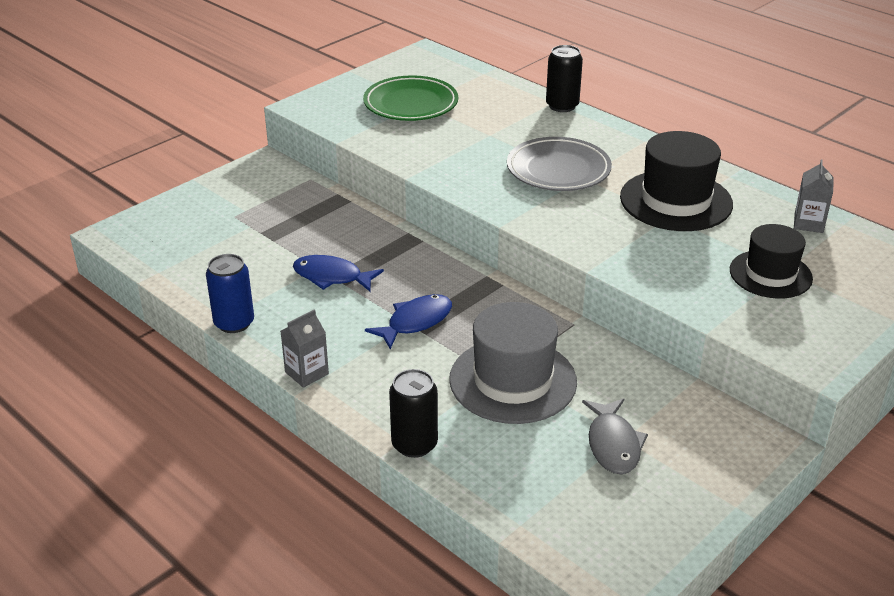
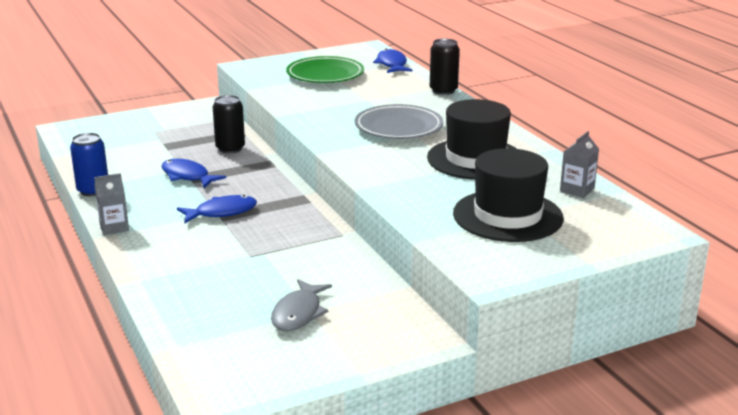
camera: 20 degrees right, 10 degrees down
(414, 444) = (148, 283): black can -> black can (230, 148)
(473, 75) = (392, 64): none -> blue fish
(513, 380) = (259, 260): grey hat -> none
(770, 274) = (507, 216): black hat -> black hat, size x1.50

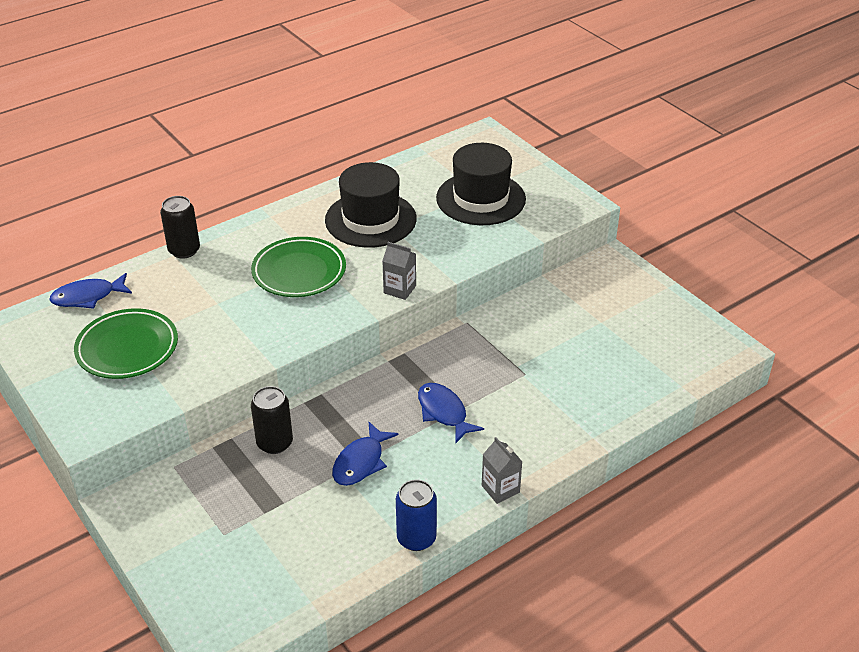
camera: 100 degrees left, 15 degrees up
(298, 313) = (606, 328): grey fish -> none
(398, 127) = (299, 272): grey plate -> green plate
(577, 190) = (422, 167): grey carton -> grey carton (399, 289)

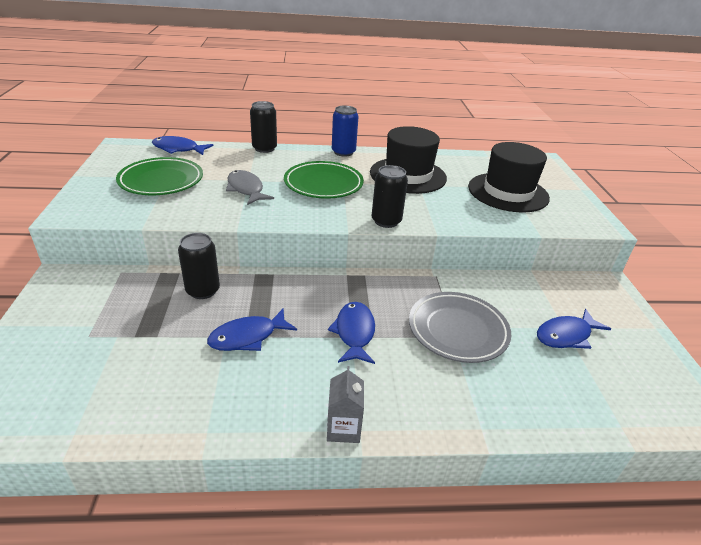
camera: 30 degrees right, 5 degrees down
(228, 316) = (246, 189): none -> grey fish
(399, 289) = (386, 221): grey carton -> black can
(416, 538) = (221, 430): blue can -> blue can (343, 152)
(523, 367) = (457, 330): none -> grey plate
(606, 329) = (566, 335): none -> blue fish

